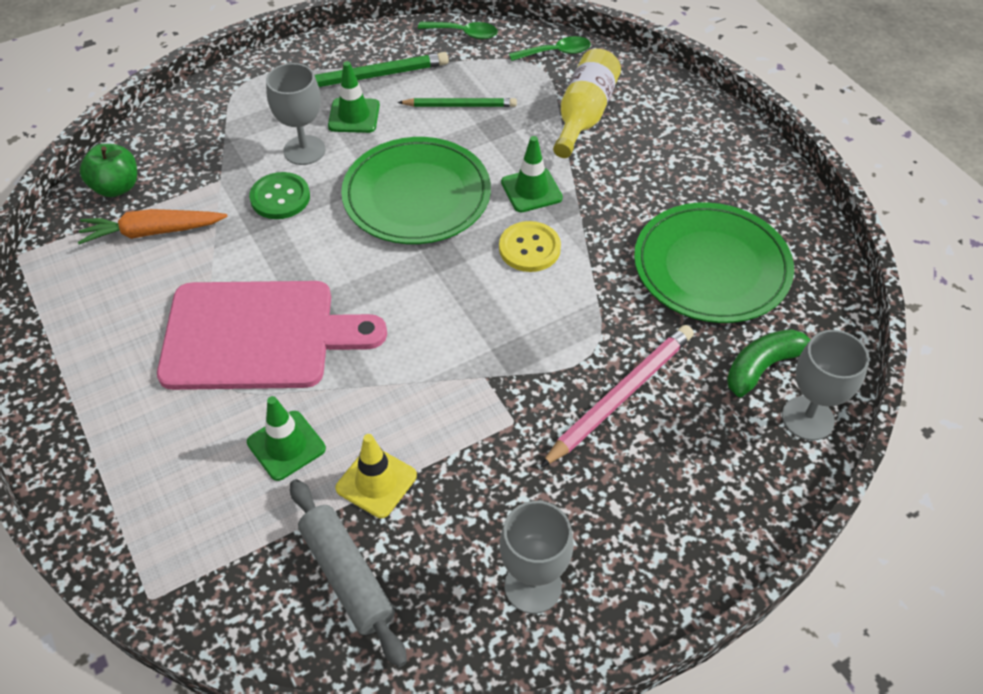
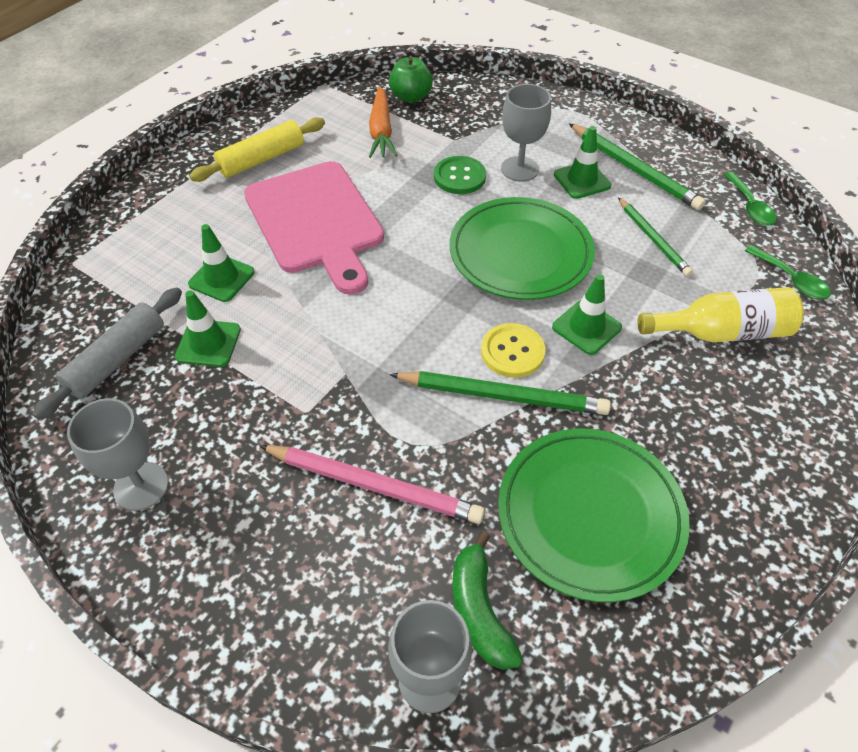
camera: 65 degrees right, 0 degrees up
(111, 354) = (262, 159): none -> yellow rolling pin
(153, 232) = (381, 130): orange carrot -> orange carrot turned 150 degrees counterclockwise
(376, 482) = (208, 343): yellow traffic cone -> green traffic cone
(573, 274) = (502, 396): none -> green pencil
(763, 366) = (479, 610): green banana -> green banana turned 135 degrees counterclockwise

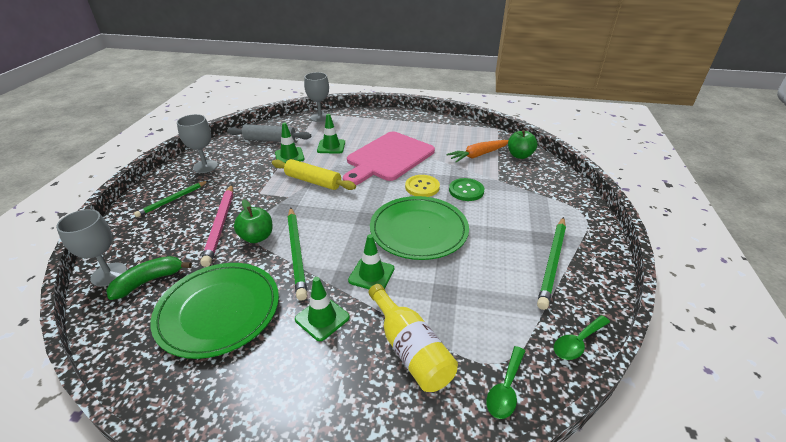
camera: 65 degrees right, 15 degrees down
(262, 159) = (420, 131): yellow rolling pin -> yellow rolling pin (313, 181)
(437, 438) = (257, 237): none -> green apple
(512, 352) = (333, 248): yellow button -> yellow button (422, 187)
(519, 169) = (497, 211): grey goblet -> grey goblet (320, 117)
(582, 180) = (513, 240): green traffic cone -> green traffic cone (322, 318)
(653, 239) = (483, 289): green pencil -> green pencil (172, 200)

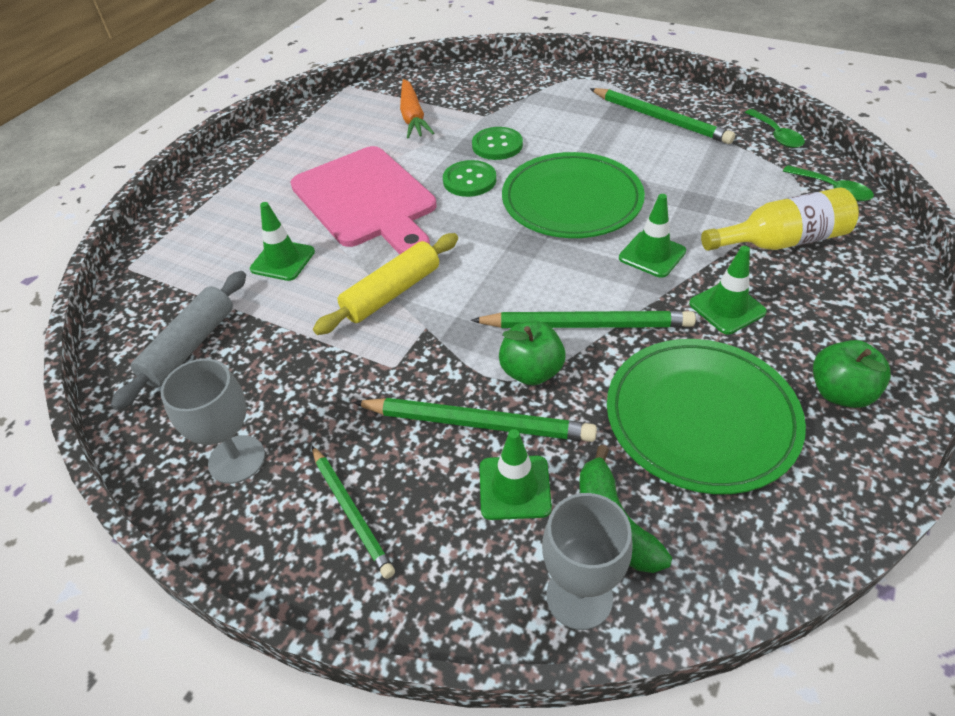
camera: 70 degrees left, 10 degrees up
(220, 225) = (477, 423): pink pencil -> green pencil
(289, 156) = (281, 319): green traffic cone -> green traffic cone (514, 487)
(320, 117) = (147, 265): grey goblet -> none
(422, 187) = (469, 180): yellow button -> green button
(519, 155) = (434, 86): green apple -> green apple (840, 393)

